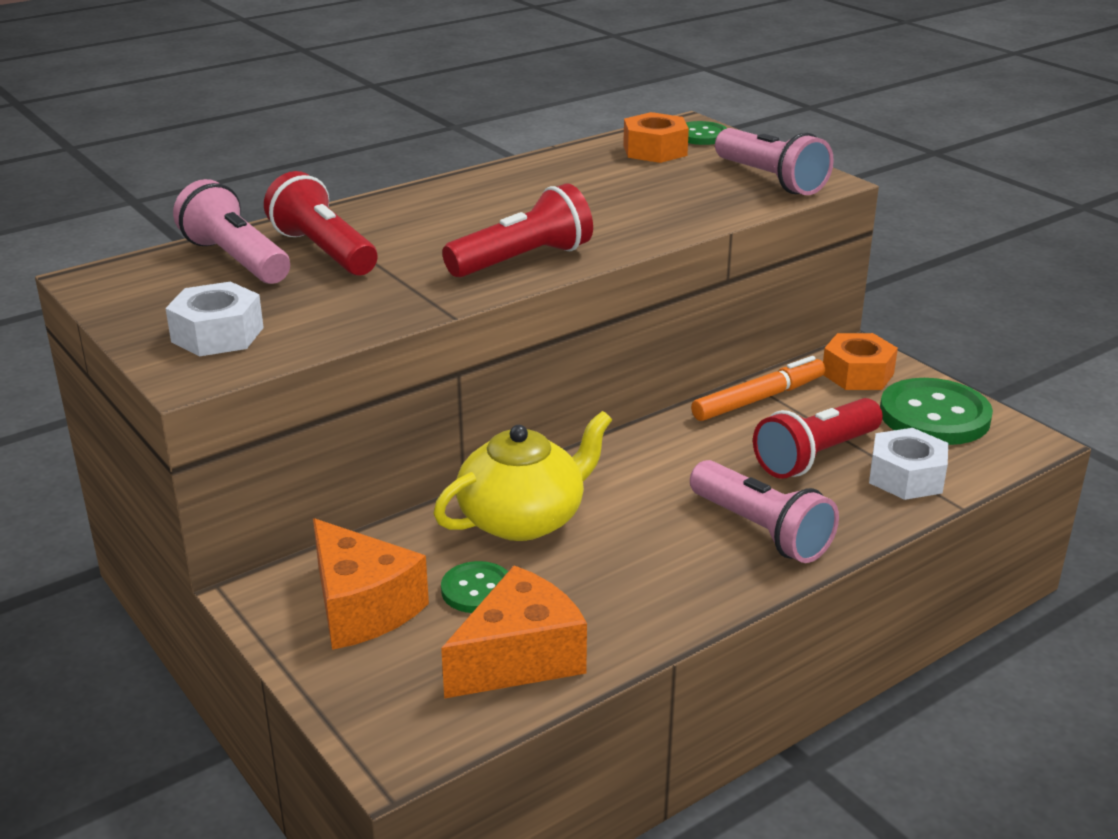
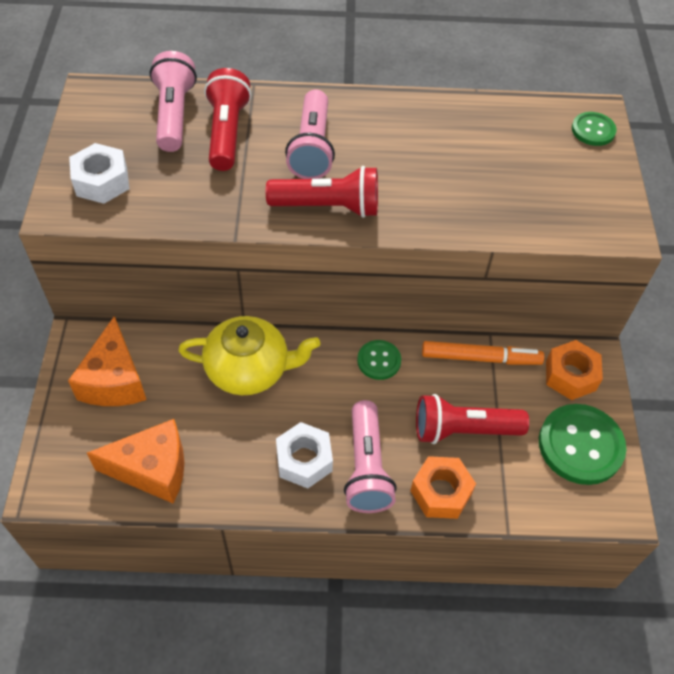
camera: 35 degrees right, 25 degrees up
(477, 590) = (177, 406): green button -> green button (379, 361)
(655, 150) = (540, 131): orange nut -> orange nut (441, 492)
(770, 180) = (585, 209): pink flashlight -> pink flashlight (312, 148)
(906, 477) = (501, 485): white nut -> white nut (304, 460)

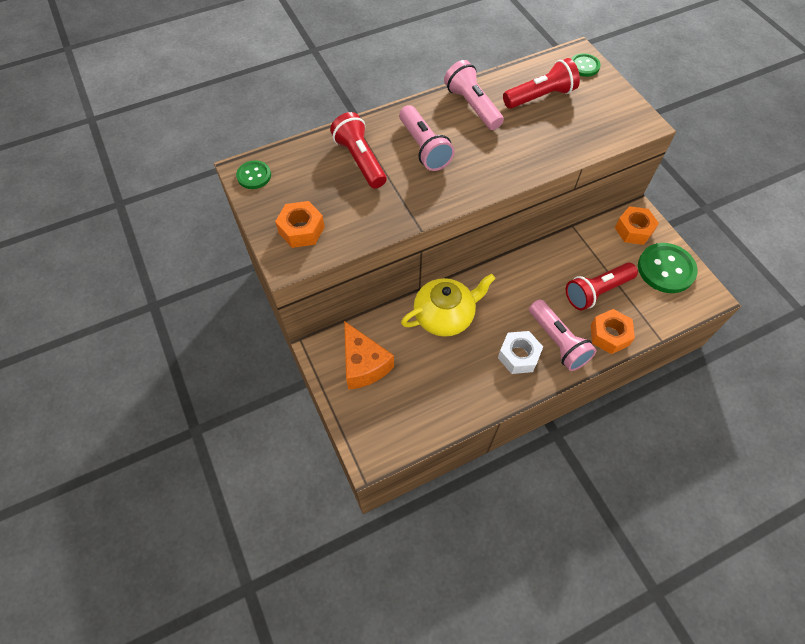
camera: 25 degrees left, 5 degrees up
(102, 181) = (301, 230): white nut -> orange nut
(152, 469) = (430, 409): orange cheese -> none
(174, 115) = (314, 162): pink flashlight -> pink flashlight (472, 106)
(328, 207) = (463, 183): red flashlight -> red flashlight (540, 97)
(379, 361) = (519, 273): green button -> green button (254, 176)
(480, 358) = (577, 243): orange marker -> none

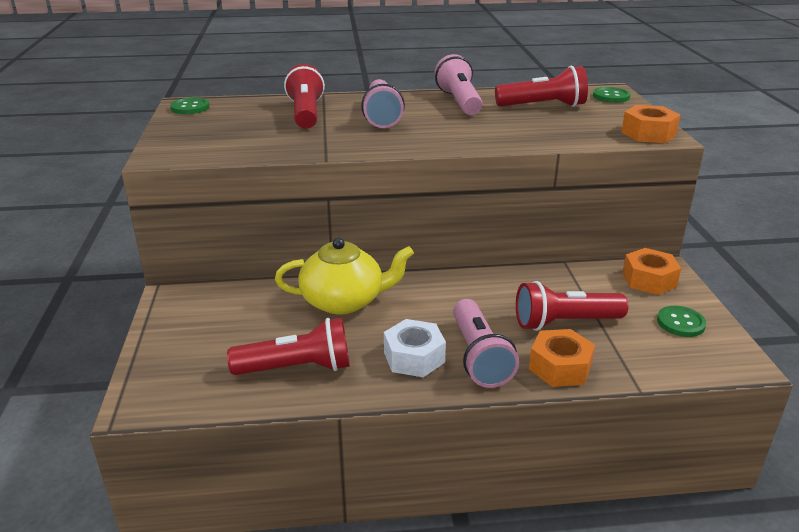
camera: 20 degrees right, 30 degrees down
(301, 230) = (198, 141): orange nut -> orange nut (648, 134)
(363, 364) = (209, 319): orange cheese -> none
(450, 391) = (297, 368): none -> red flashlight
(666, 269) = (680, 323): green button -> green button, size x0.55

